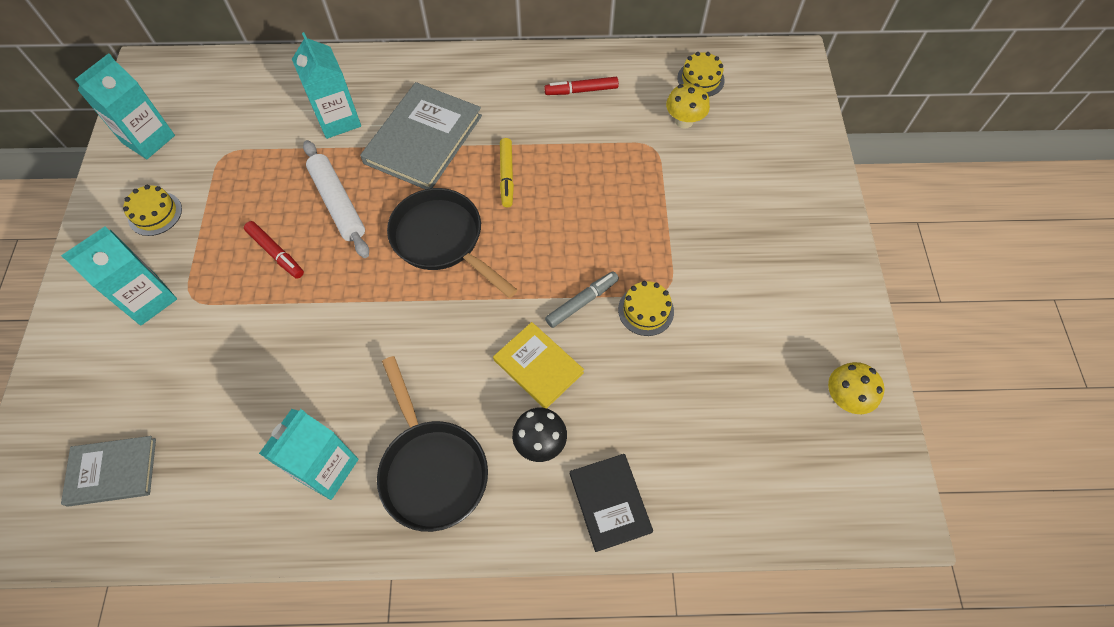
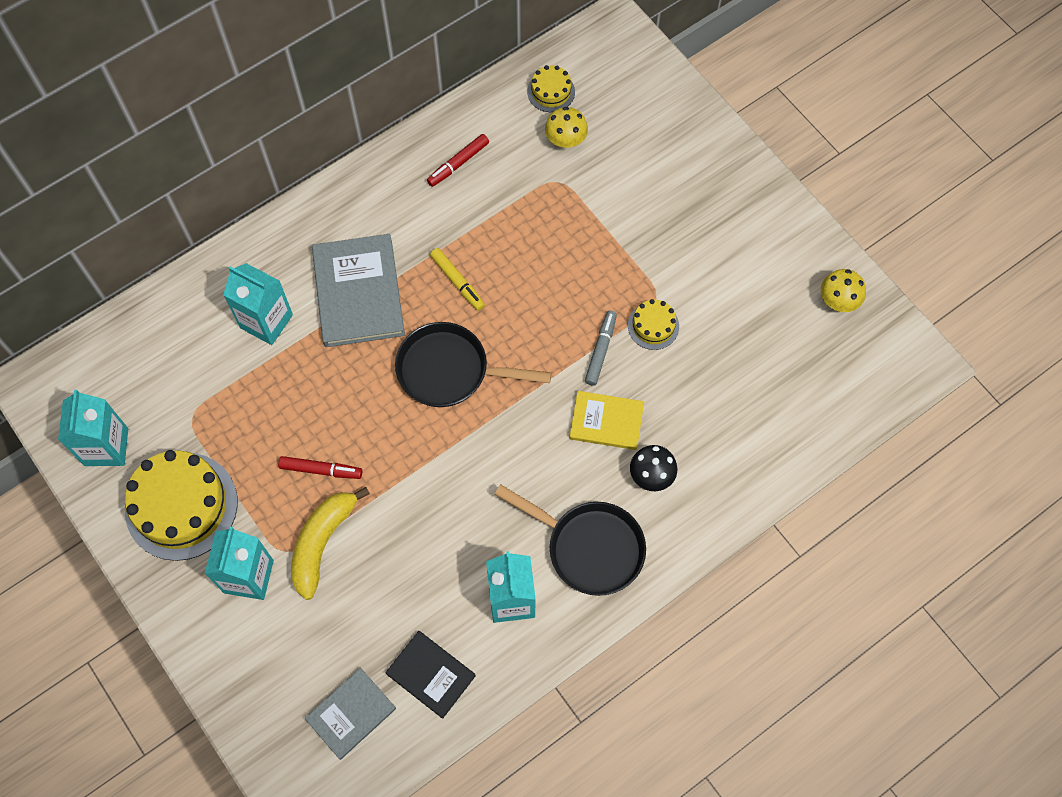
camera: 35 degrees left, 5 degrees up
(155, 213) = (181, 506): yellow cake -> yellow cake, size x2.06
(224, 311) = (322, 543): none -> yellow banana
(338, 203) = (335, 395): white rolling pin -> none
(610, 502) = (730, 484): black book -> black book (431, 675)

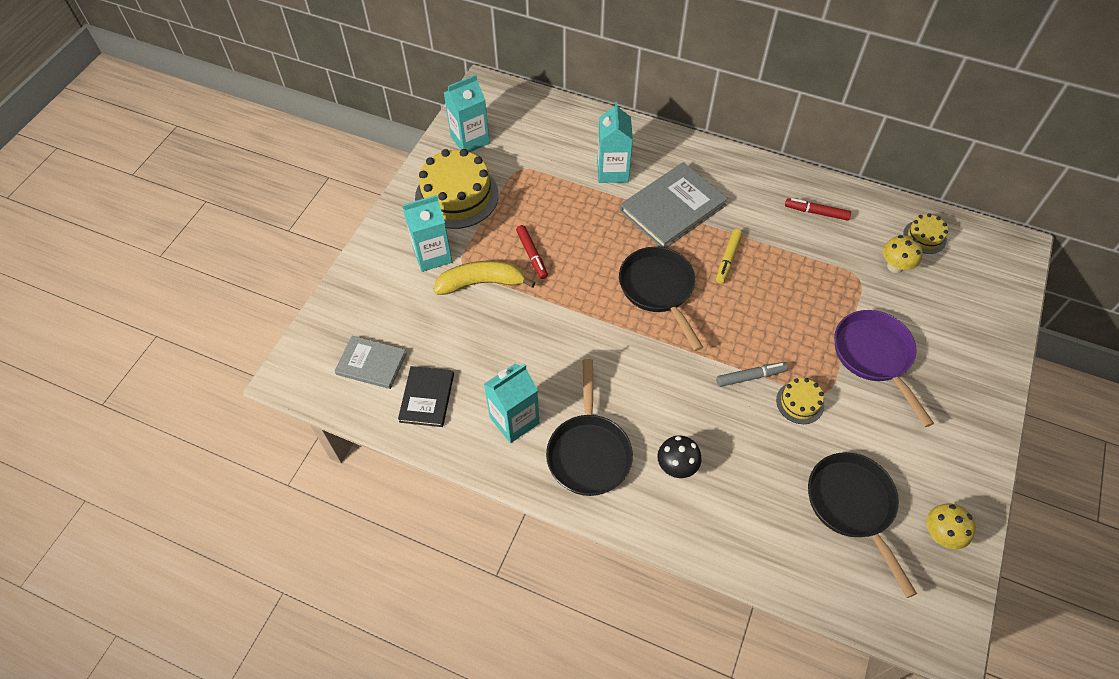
camera: 60 degrees right, 10 degrees down
(606, 421) = (697, 411): yellow book -> none
(646, 229) = (874, 356): none -> purple pan
(774, 352) = (852, 506): none -> black pan

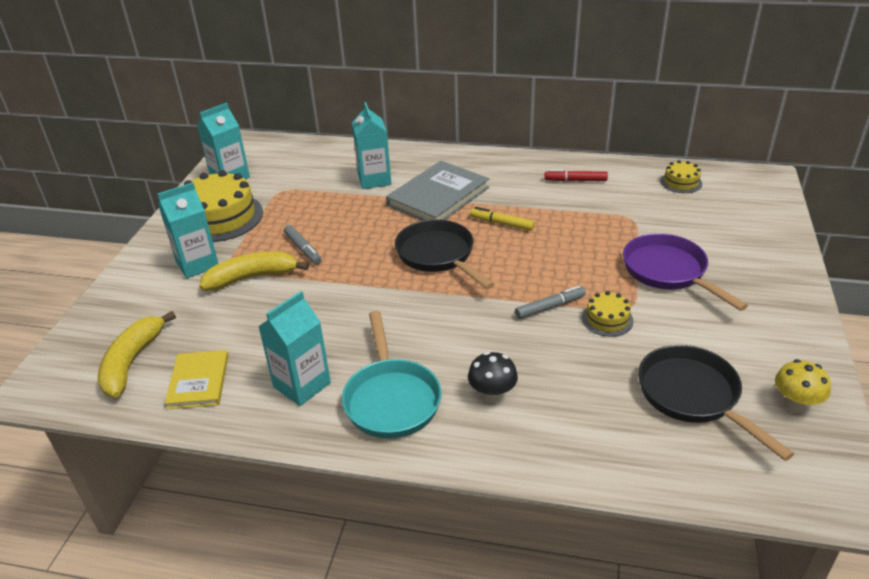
camera: 10 degrees left, 20 degrees down
(371, 364) = (132, 362): grey book -> yellow banana
(427, 398) = (198, 381): black book -> yellow book
(532, 255) = (303, 249): red marker -> grey marker
(589, 452) = (391, 399): black pan -> turquoise pan
(728, 259) = (501, 223): yellow marker -> yellow marker turned 105 degrees clockwise
(895, 266) = (662, 205): yellow mushroom -> none

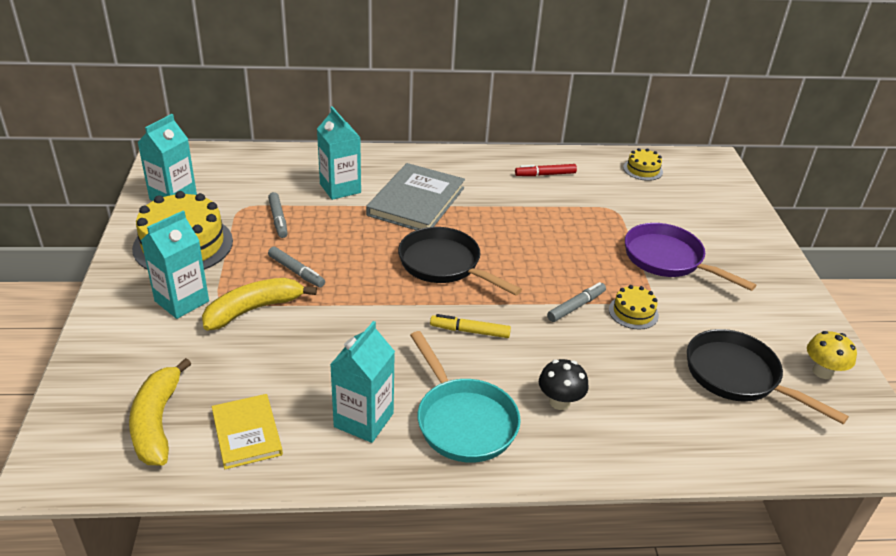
camera: 20 degrees left, 0 degrees up
(308, 202) = (278, 219): none -> grey marker
(501, 223) = (493, 225): yellow marker -> yellow marker (470, 331)

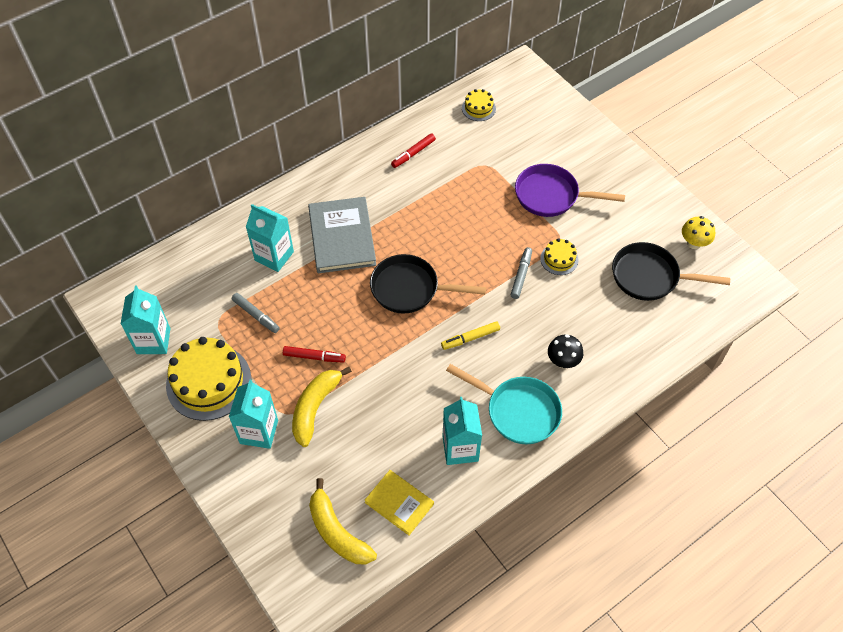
camera: 30 degrees left, 20 degrees up
(296, 271) = (314, 357): grey marker -> red marker

